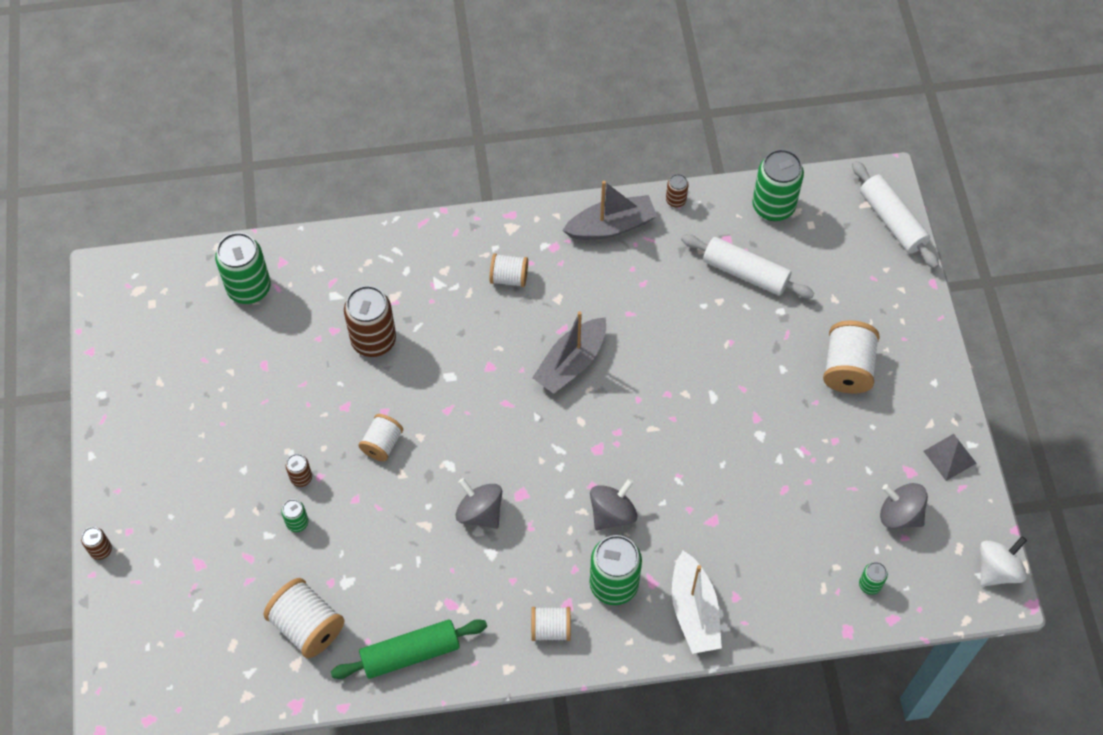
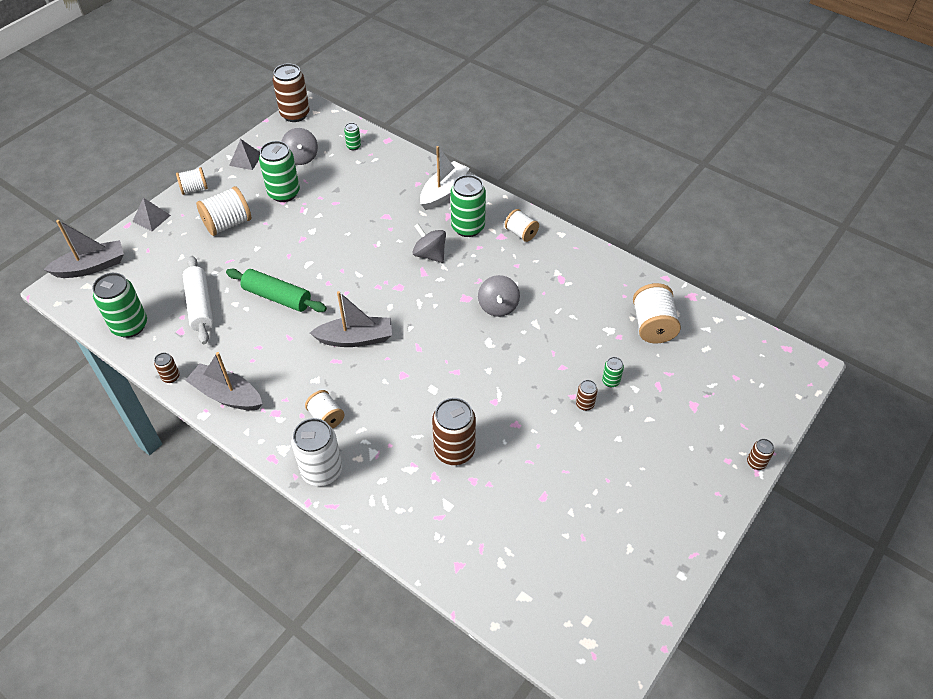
camera: 135 degrees left, 10 degrees down
(249, 288) = (502, 565): green can -> green can (284, 193)
(382, 444) = (515, 384): white spool -> white spool (194, 189)
(410, 653) = (605, 274): green rolling pin -> green rolling pin (277, 297)
(460, 238) = (322, 471): none -> white can
(612, 513) = (430, 254): grey spinning top -> grey spinning top turned 45 degrees clockwise
(892, 221) = (91, 267): white rolling pin -> grey boat
(924, 309) = (151, 218): none -> grey pyramid
(997, 570) = (295, 114): white spinning top -> brown can

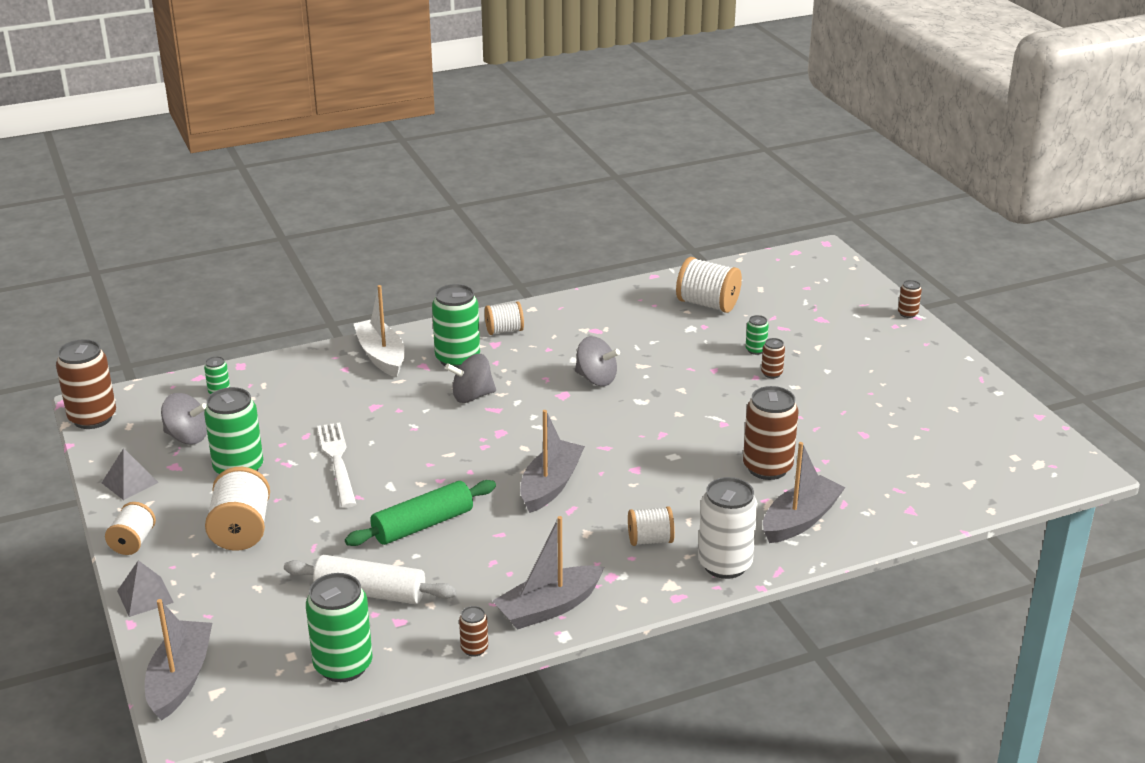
camera: 60 degrees left, 20 degrees down
(317, 229) = (337, 461): none -> white fork
(401, 496) = (800, 520): none -> grey boat

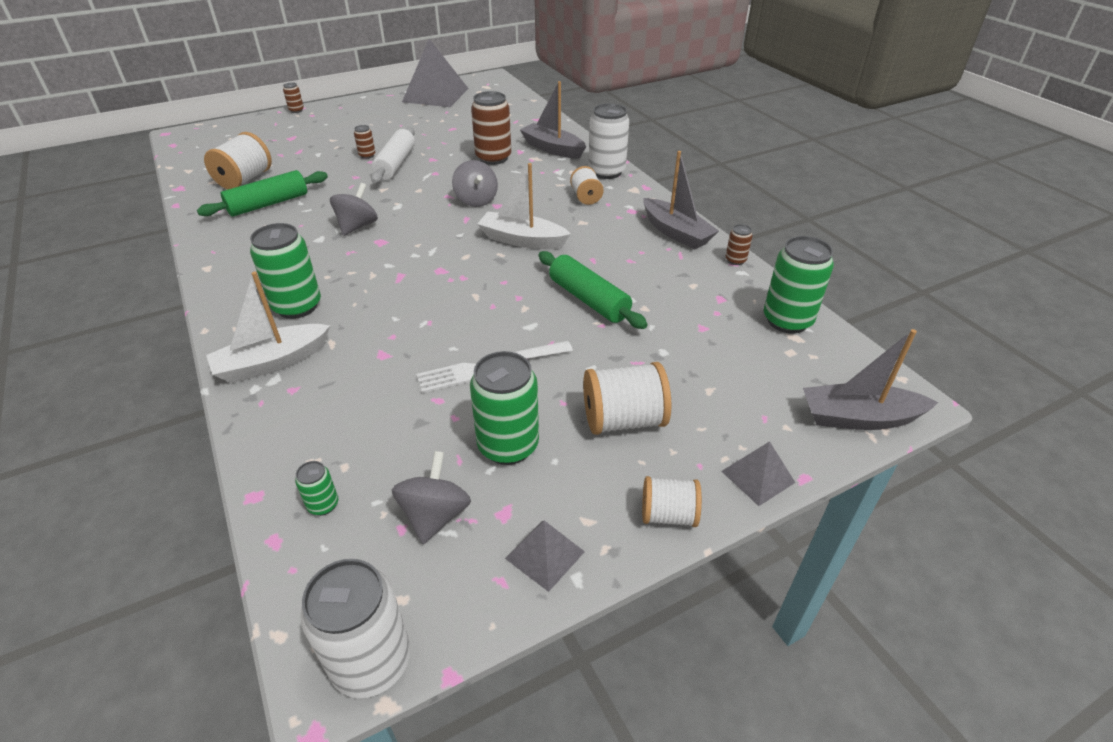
camera: 95 degrees left, 10 degrees up
(92, 418) = (371, 662): brown can -> white can
(370, 592) = (690, 318): white rolling pin -> white rolling pin (395, 164)
(472, 396) = (374, 291): grey spinning top -> grey spinning top (476, 200)
(504, 330) = (247, 281): white spool -> none
(550, 485) = (522, 240): grey boat -> white boat
(651, 324) = (268, 204): none -> green rolling pin
(755, 350) = (330, 161): green can -> none
(989, 417) = (435, 95): none -> grey pyramid

